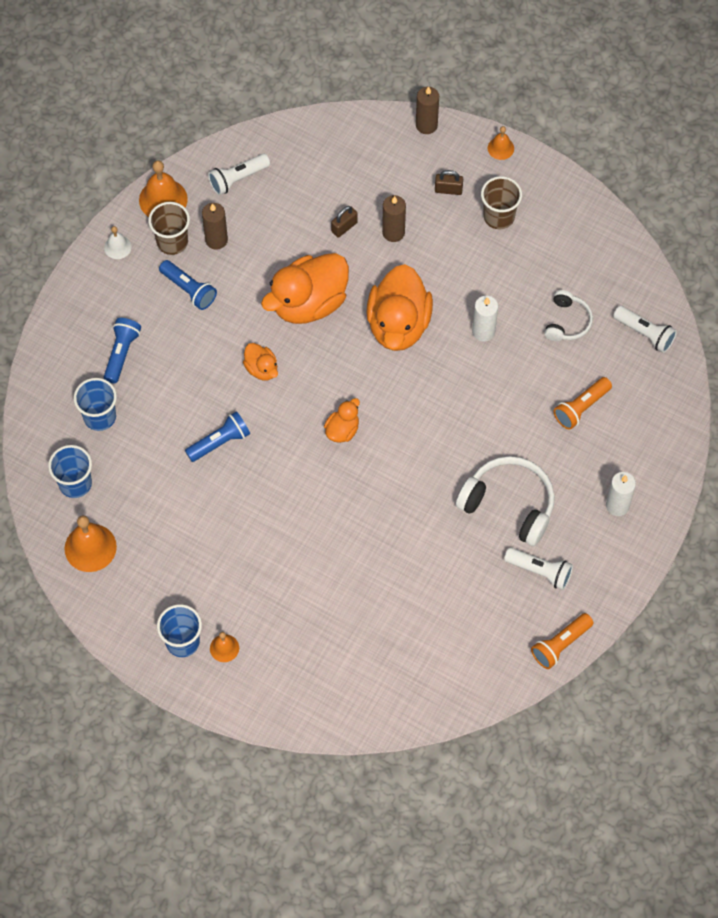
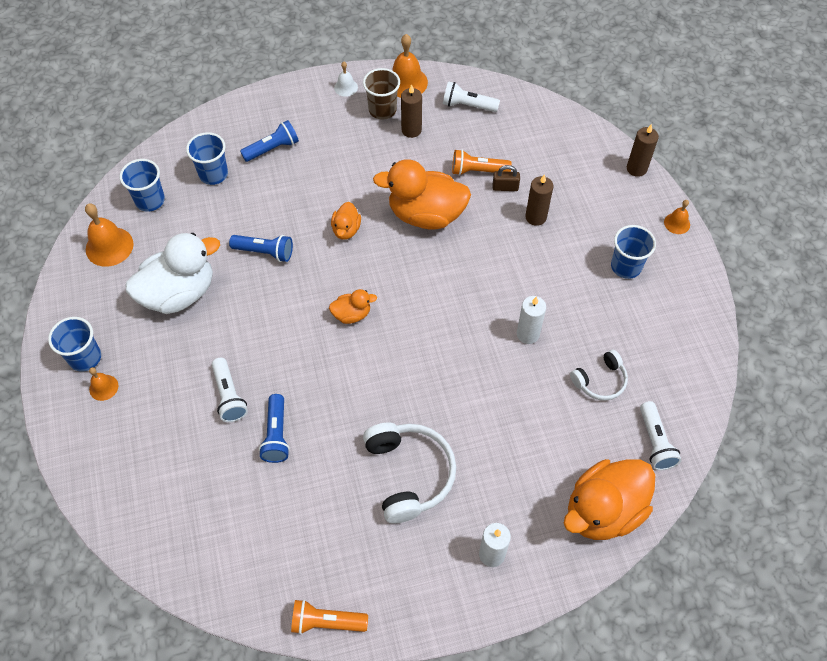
camera: 45 degrees right, 5 degrees down
(189, 290) = (358, 145): blue flashlight -> blue flashlight (276, 434)
(193, 532) = (179, 293): none -> white duck
(398, 324) = (471, 278): orange duck -> orange duck (603, 511)
(448, 189) = (607, 220): brown padlock -> none
(499, 216) = (626, 266): brown cup -> blue cup
(540, 571) = (375, 547): white flashlight -> white flashlight (229, 396)
(581, 408) = (543, 453): orange flashlight -> orange flashlight (477, 171)

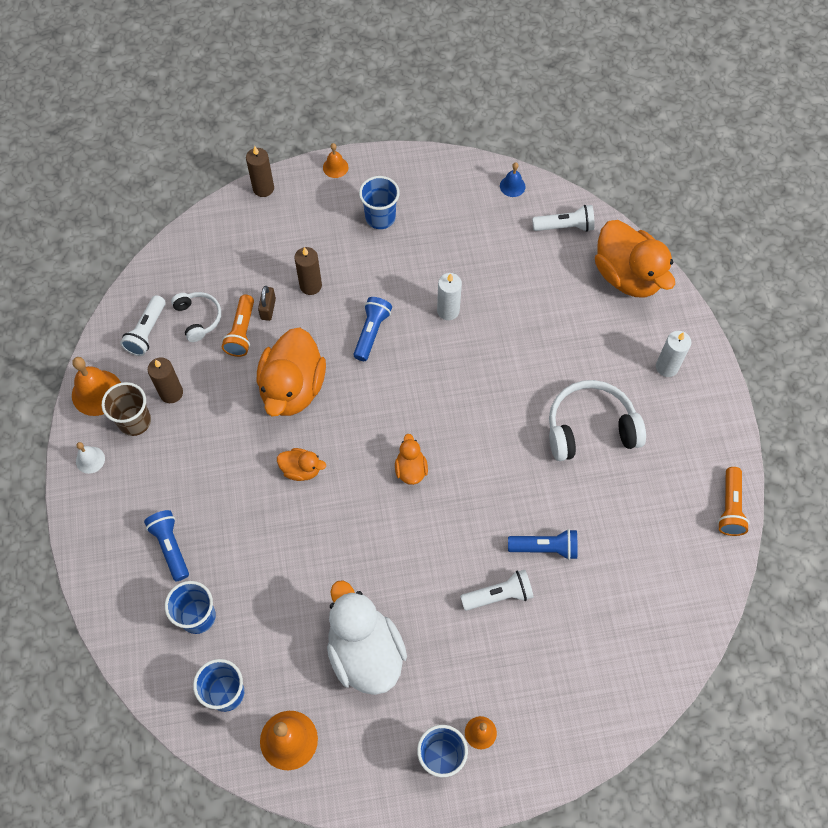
camera: 85 degrees left, 5 degrees up
(265, 252) = (320, 557): blue flashlight -> blue flashlight (371, 332)
(600, 381) = (502, 258): white headphones -> white headphones (198, 318)
(696, 386) = (512, 186): none -> blue bell

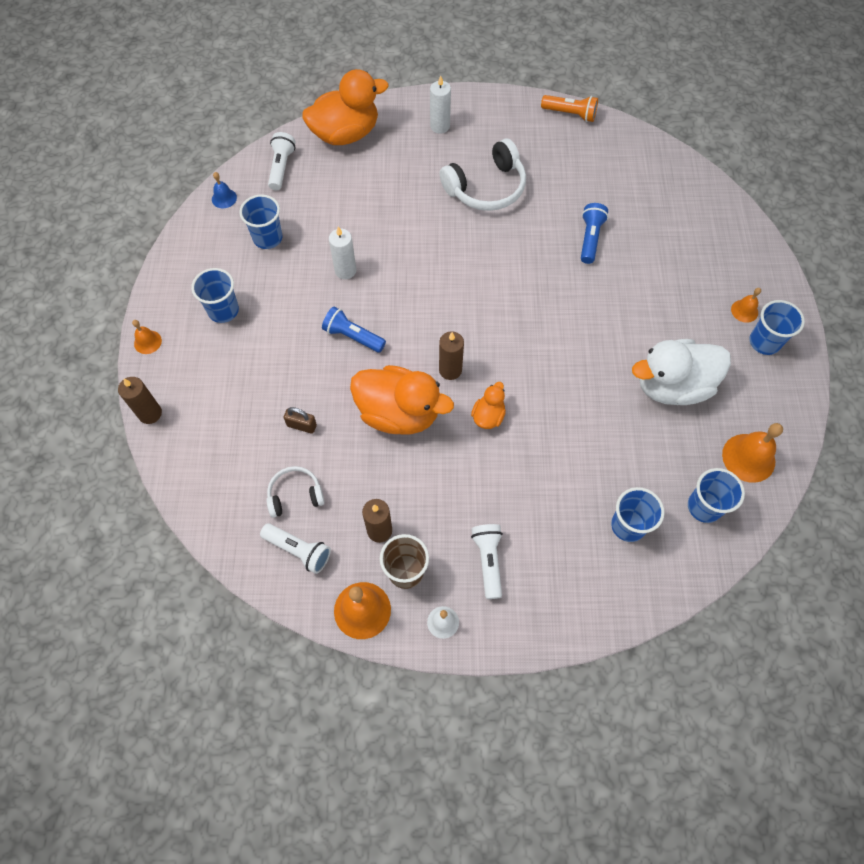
camera: 80 degrees left, 0 degrees up
(170, 547) = (553, 545): blue flashlight -> none
(241, 332) = (323, 454): orange flashlight -> none
(310, 285) = (285, 383): brown candle -> brown candle (450, 370)
(410, 469) = (503, 325): orange duck -> none
(472, 234) = (267, 238): none -> blue cup
(499, 595) = (628, 278): white flashlight -> white flashlight (488, 561)
(590, 428) = (486, 187): white headphones -> white headphones turned 120 degrees counterclockwise

